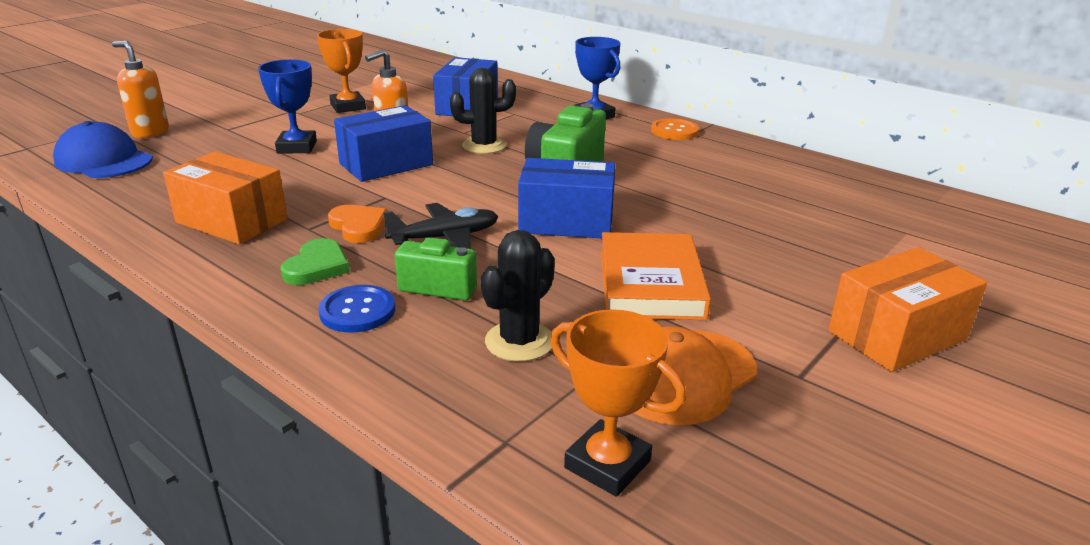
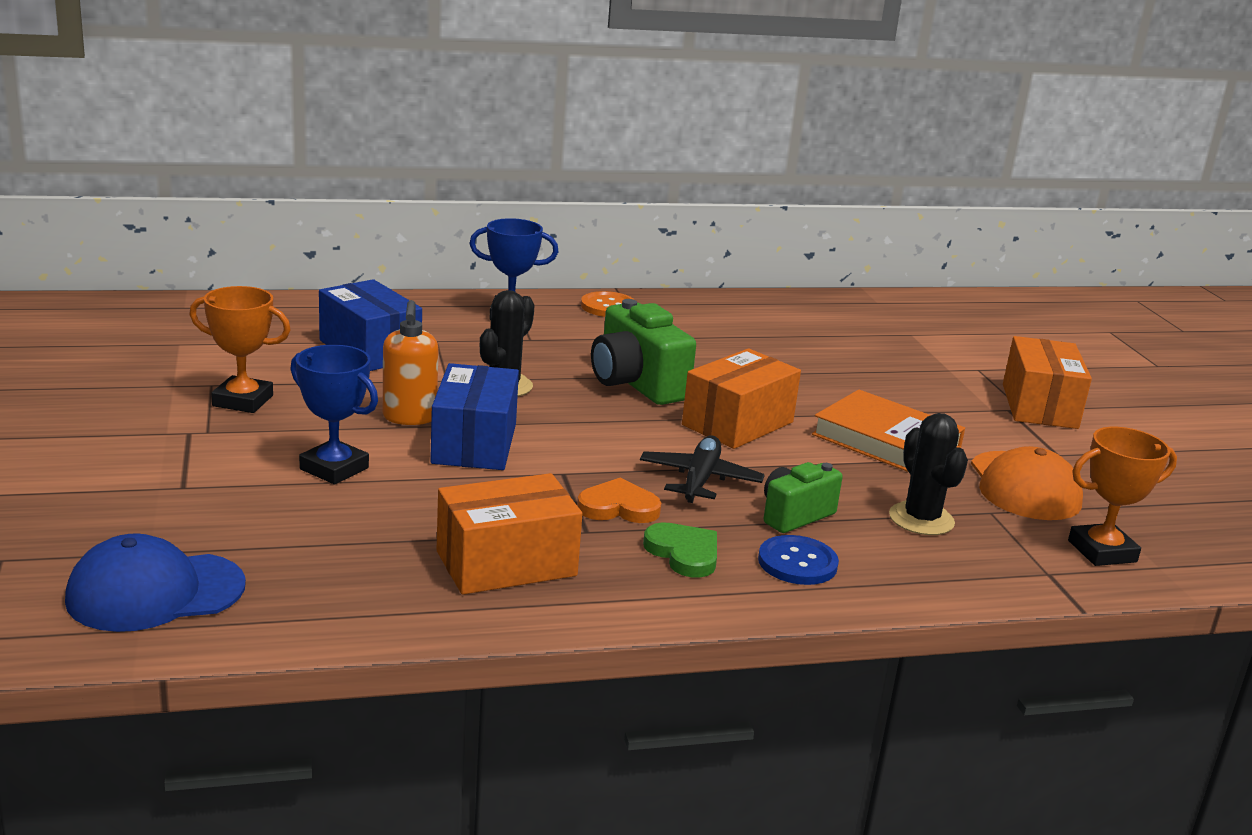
camera: 55 degrees left, 5 degrees down
(150, 132) = (93, 536): orange soap dispenser -> none
(566, 222) = (737, 423): blue box -> orange box

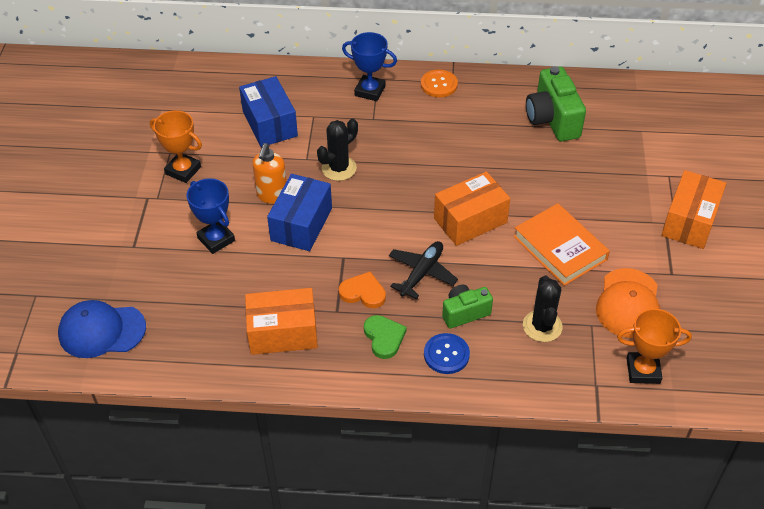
camera: 20 degrees right, 25 degrees up
(636, 384) = (422, 173): green camera -> green camera (552, 119)

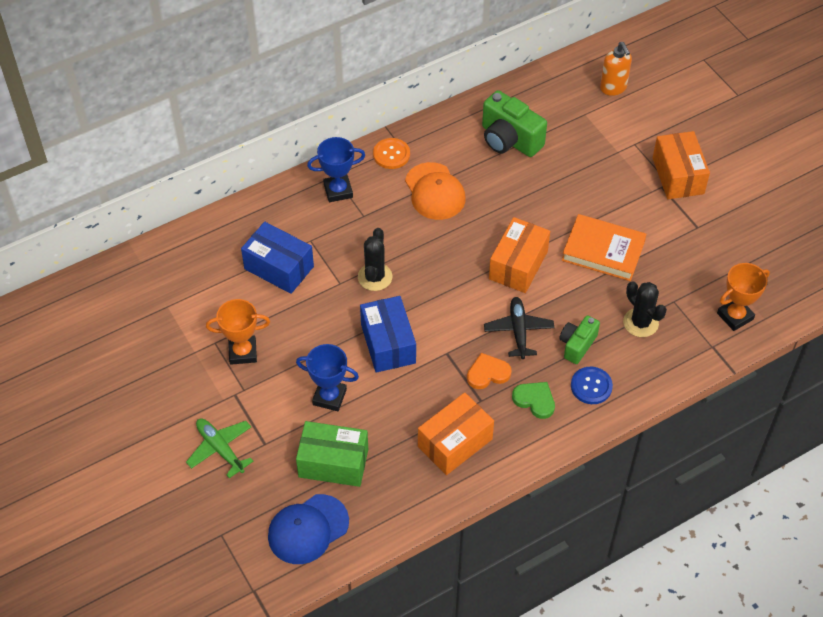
camera: 35 degrees left, 5 degrees up
(97, 231) = (220, 449): none -> green plane
(170, 291) = (333, 463): none -> green box
(272, 195) = (341, 332): orange soap dispenser -> orange soap dispenser (613, 88)
(628, 303) = (686, 269): orange cap -> orange cap (435, 191)

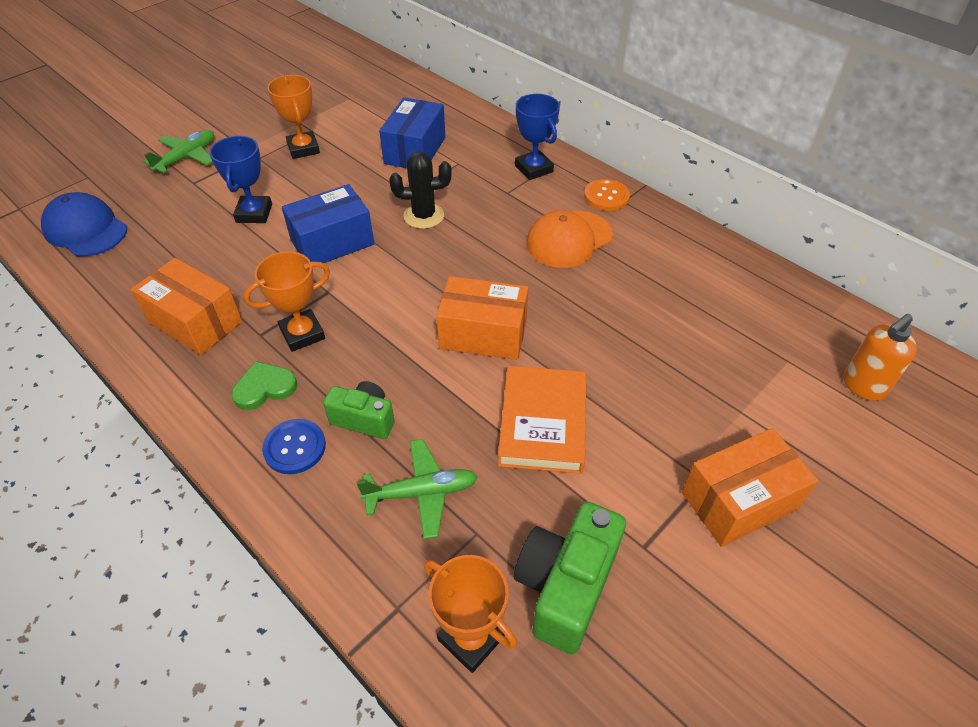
camera: 75 degrees right, 5 degrees down
(333, 463) = (168, 231): green box -> none
(487, 373) = (302, 334): orange heart -> orange trophy
(509, 140) = (690, 290): green camera -> green camera (565, 587)
(518, 331) = (375, 352): black plane -> none
(535, 400) = (264, 388): green heart -> green heart turned 135 degrees counterclockwise
(640, 323) = (422, 492): black cactus -> green plane

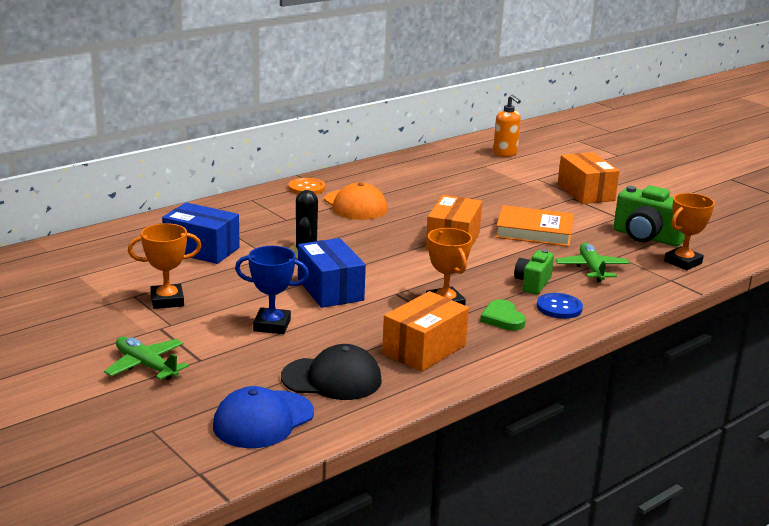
camera: 85 degrees left, 25 degrees down
(146, 262) = (332, 379): none -> black cap
(534, 169) = (257, 207): blue trophy -> none

